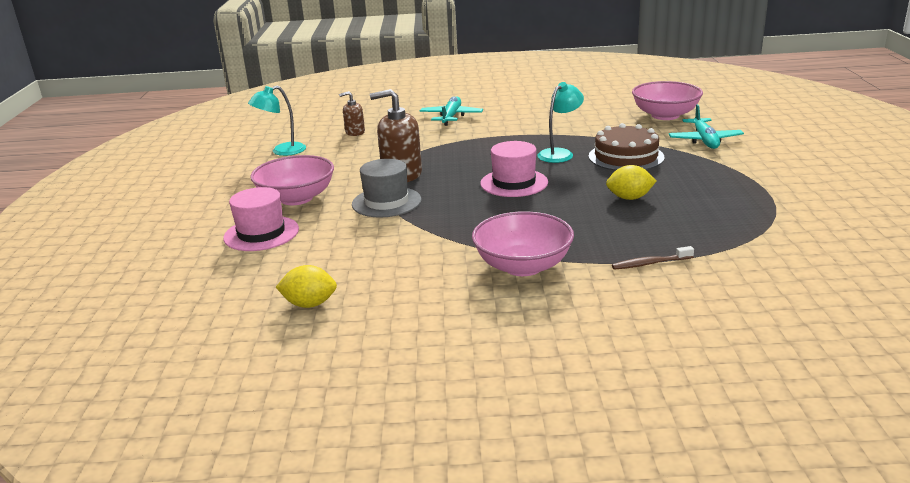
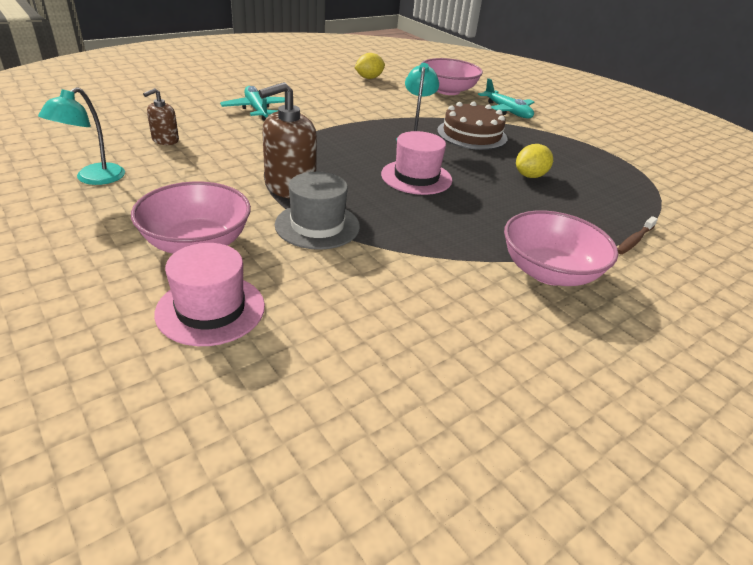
camera: 40 degrees left, 10 degrees up
(309, 304) = (409, 400): yellow lemon -> yellow lemon (369, 78)

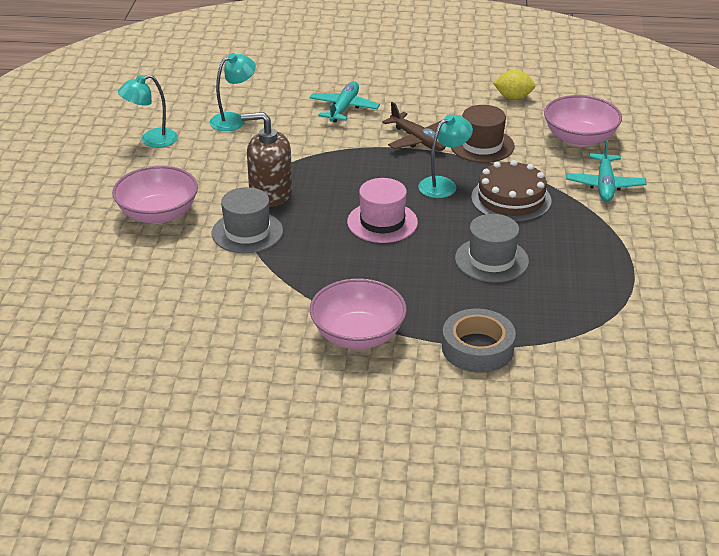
camera: 45 degrees right, 0 degrees up
(165, 140) = (234, 120): brown soap dispenser -> turquoise lamp
(210, 309) = (118, 259): pink hat -> none
(348, 116) = (418, 140): none -> brown plane
(397, 108) = (482, 145): none -> brown hat
(530, 176) = (491, 260): yellow lemon -> grey hat
(634, 240) = (477, 348): brown toothbrush -> grey tape

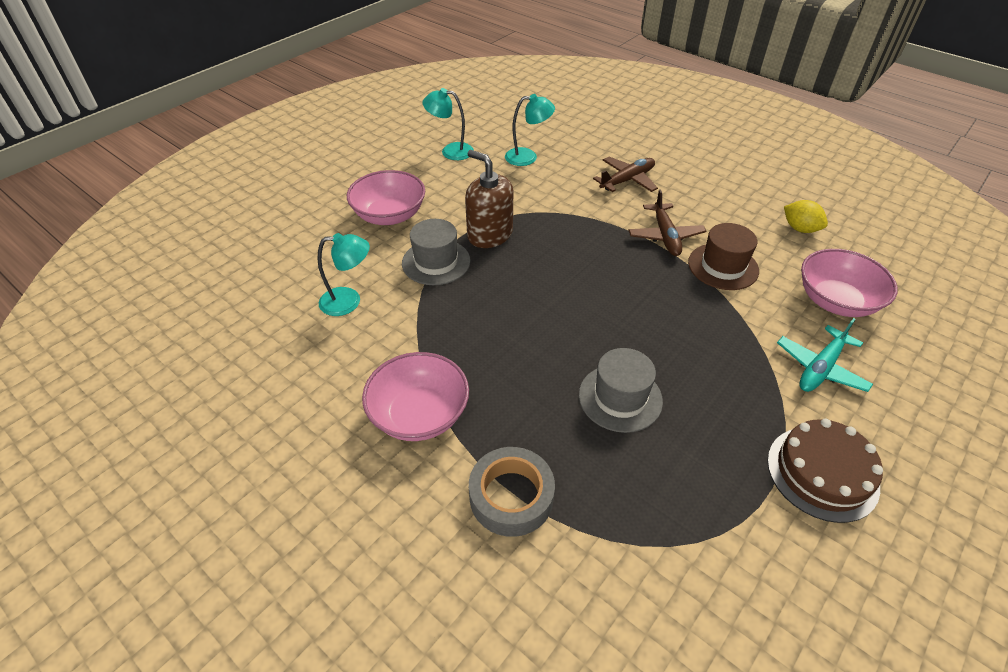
camera: 35 degrees right, 10 degrees up
(344, 108) = (627, 180): turquoise plane -> brown plane
(382, 222) = (555, 305): pink hat -> none
(443, 184) = (648, 291): turquoise lamp -> turquoise lamp (349, 301)
(511, 199) = (701, 337): brown cake -> brown cake (822, 473)

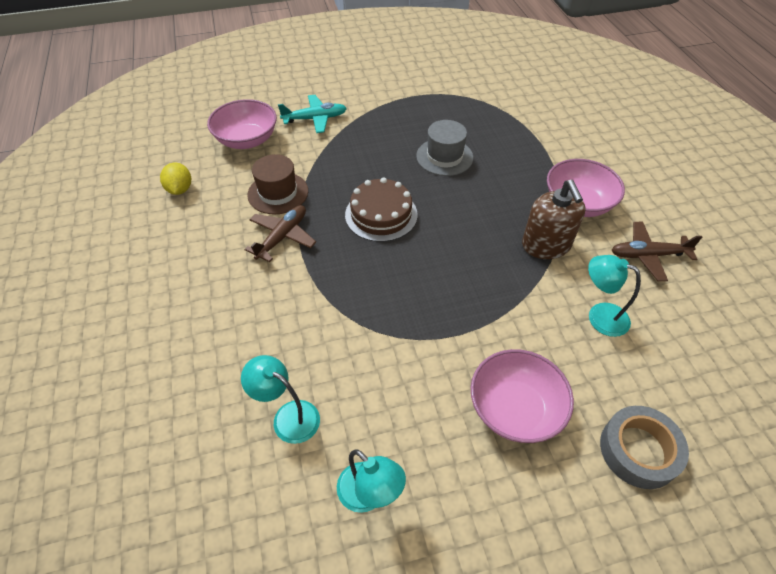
camera: 145 degrees left, 5 degrees up
(436, 262) = (499, 316): grey hat -> none
(490, 234) = (427, 321): brown soap dispenser -> brown soap dispenser (546, 245)
(511, 496) = (545, 145): grey tape -> grey tape (638, 450)
(627, 180) = (232, 313): brown plane -> brown plane (648, 255)
(822, 473) = (381, 90): brown cake -> brown cake (381, 214)

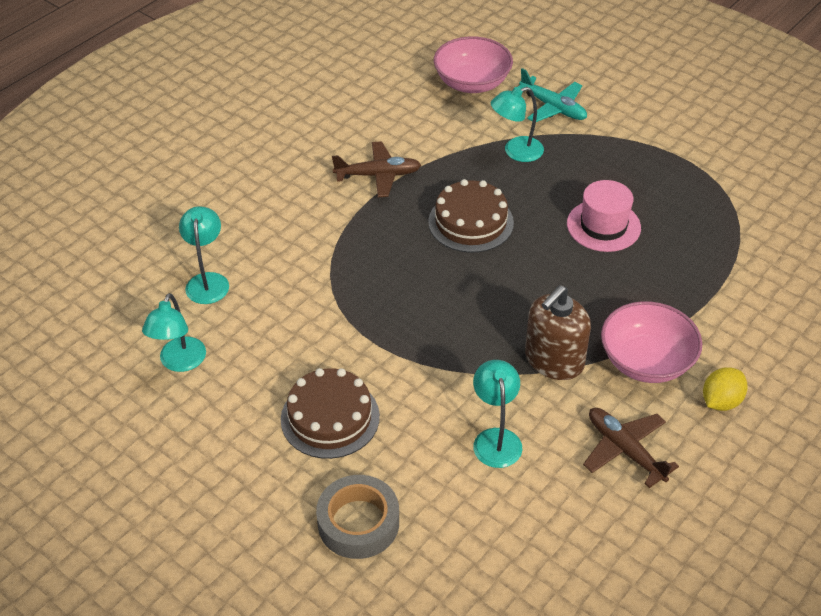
camera: 55 degrees right, 5 degrees down
(180, 189) = (368, 84): yellow lemon -> yellow lemon (721, 401)
(278, 193) = (427, 142): brown hat -> none
(337, 157) = (516, 152): none -> turquoise lamp
(444, 157) = (603, 226): grey hat -> pink hat
(515, 409) = (330, 417): pink bowl -> brown cake

